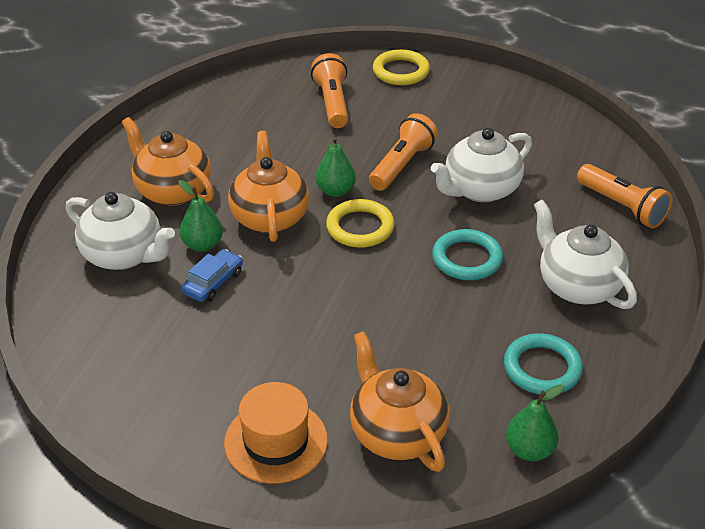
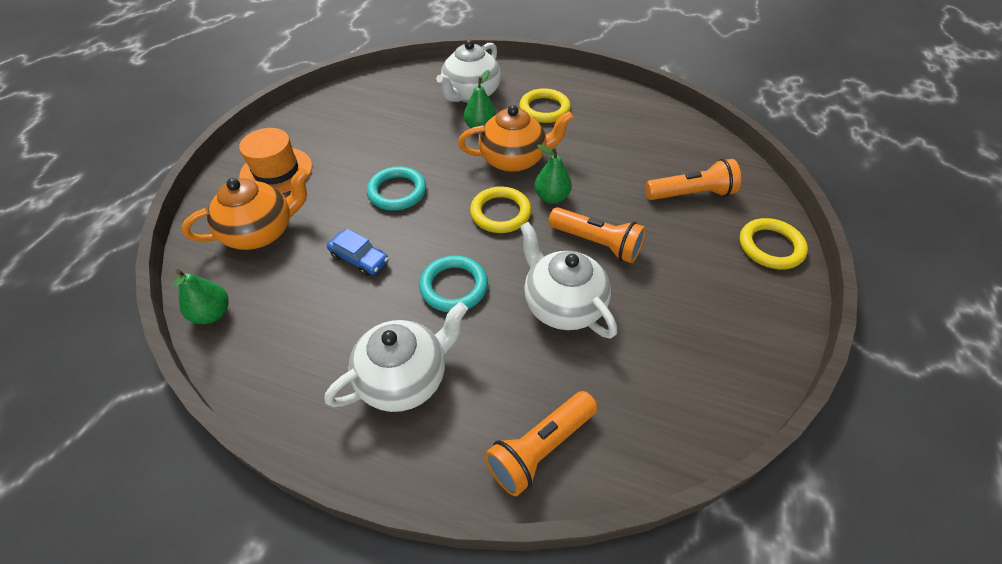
camera: 90 degrees right, 10 degrees up
(172, 191) = (544, 109): orange teapot -> yellow ring
(213, 282) = (438, 135): blue car -> blue car (359, 258)
(542, 368) = (300, 333): turquoise ring -> turquoise ring (397, 192)

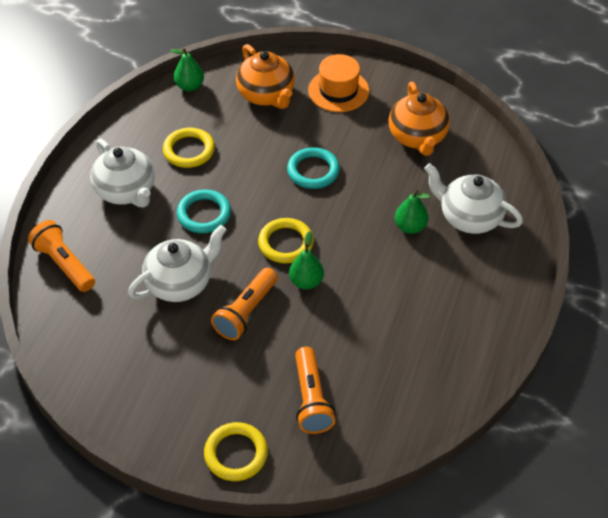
camera: 90 degrees right, 0 degrees up
(359, 258) = (236, 155): blue car -> none
(514, 159) = (360, 254): orange teapot -> orange teapot (417, 137)
(544, 109) = (448, 282): yellow ring -> yellow ring (189, 150)

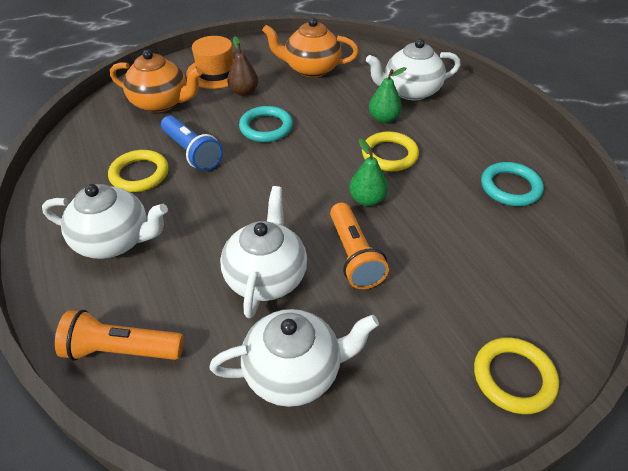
camera: 45 degrees left, 5 degrees down
(130, 348) = (295, 372): none -> white teapot
(190, 86) = (81, 131): green pear -> none
(204, 214) = (216, 210): turquoise ring -> turquoise ring (510, 187)
(239, 156) = (192, 152): none -> blue flashlight
(285, 243) = (313, 185): yellow ring -> yellow ring (389, 155)
(311, 399) = (497, 278): orange flashlight -> none
(337, 125) = (244, 92): none -> brown pear
(417, 137) = (311, 69): orange teapot -> orange teapot turned 150 degrees clockwise

